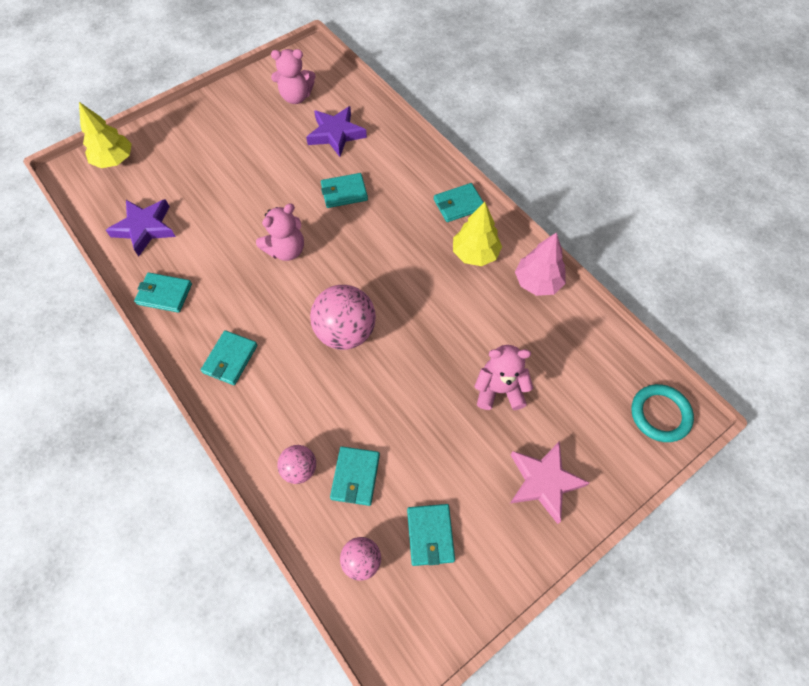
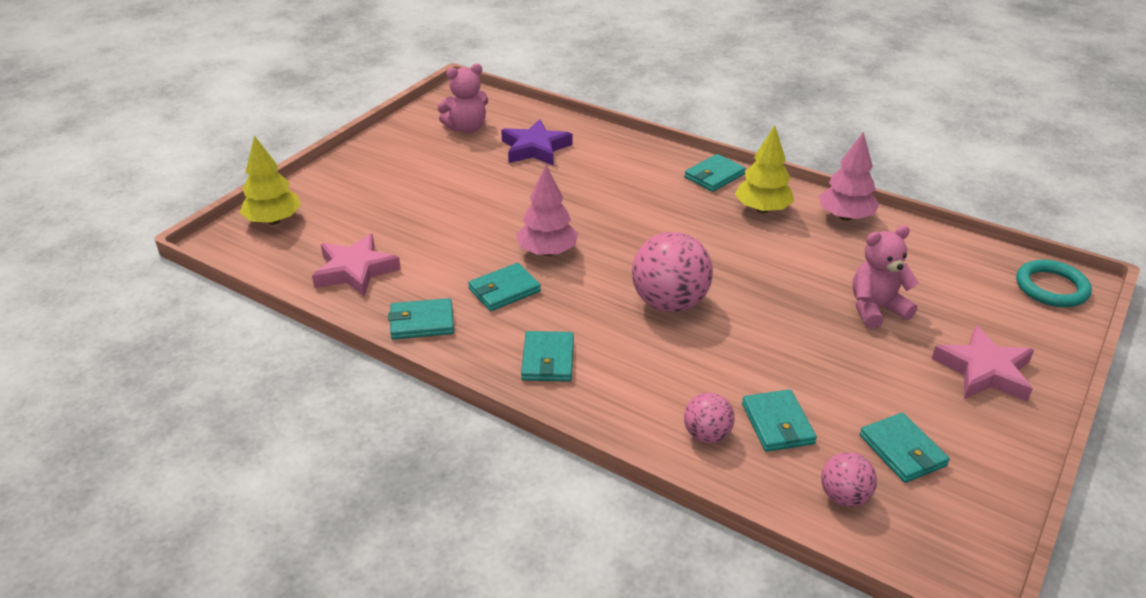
camera: 20 degrees left, 25 degrees down
(145, 228) = (355, 270): purple star -> pink star
(286, 250) = (547, 252): pink teddy bear -> pink tree
(344, 192) = (580, 192): turquoise wallet -> turquoise wallet (504, 290)

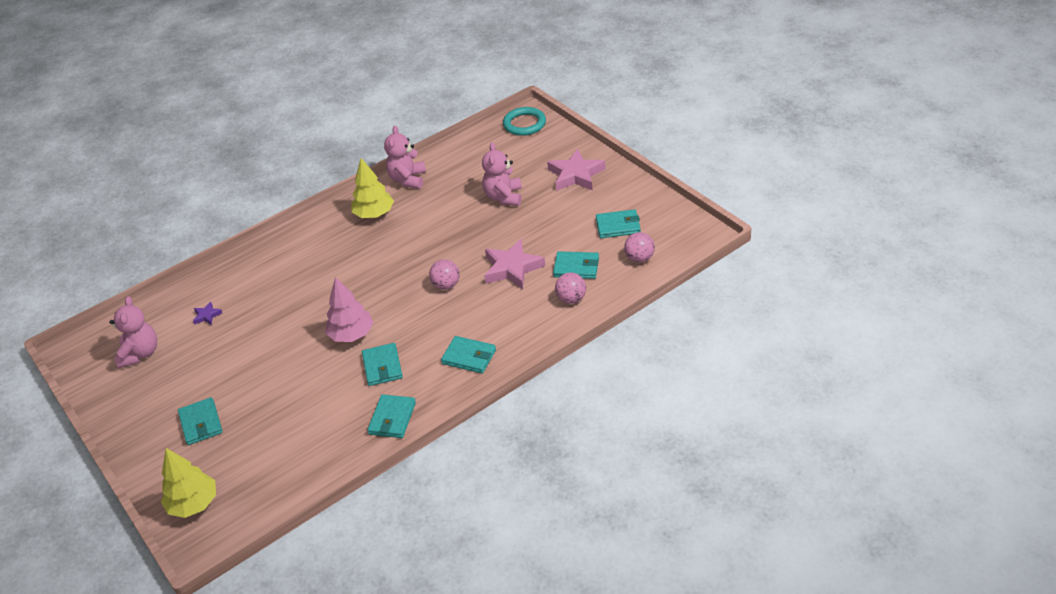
camera: 65 degrees left, 5 degrees up
(355, 270) = (304, 452): pink star -> pink star (512, 268)
(535, 148) = (207, 316): purple star -> purple star, size x0.46
(669, 303) = (446, 285): pink ball -> pink ball, size x0.54
(714, 176) = (318, 226): turquoise wallet -> turquoise wallet (201, 423)
(845, 217) = (408, 179): pink tree -> pink teddy bear

